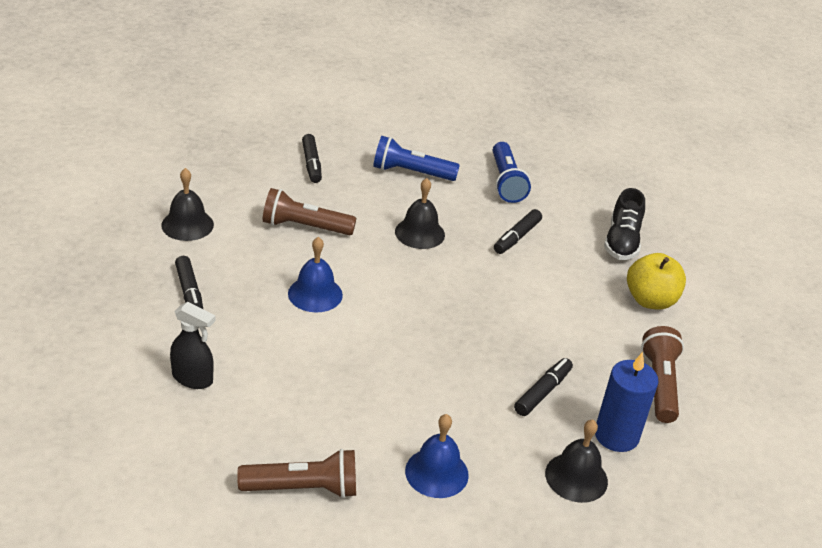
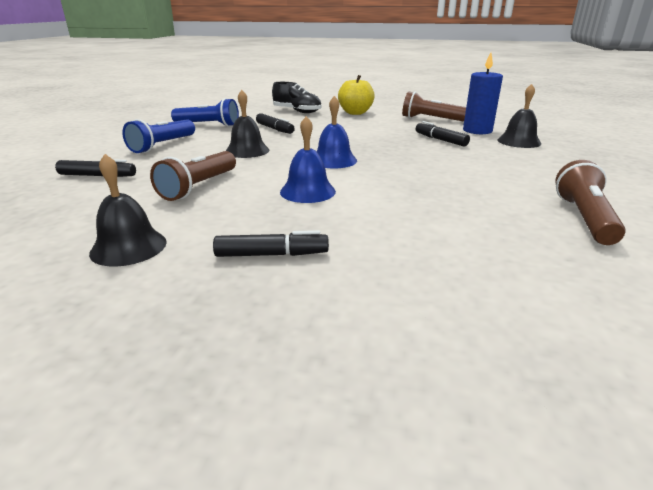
camera: 70 degrees left, 10 degrees down
(193, 378) = (436, 263): black spray bottle -> none
(436, 472) = (534, 172): blue bell -> blue bell (333, 160)

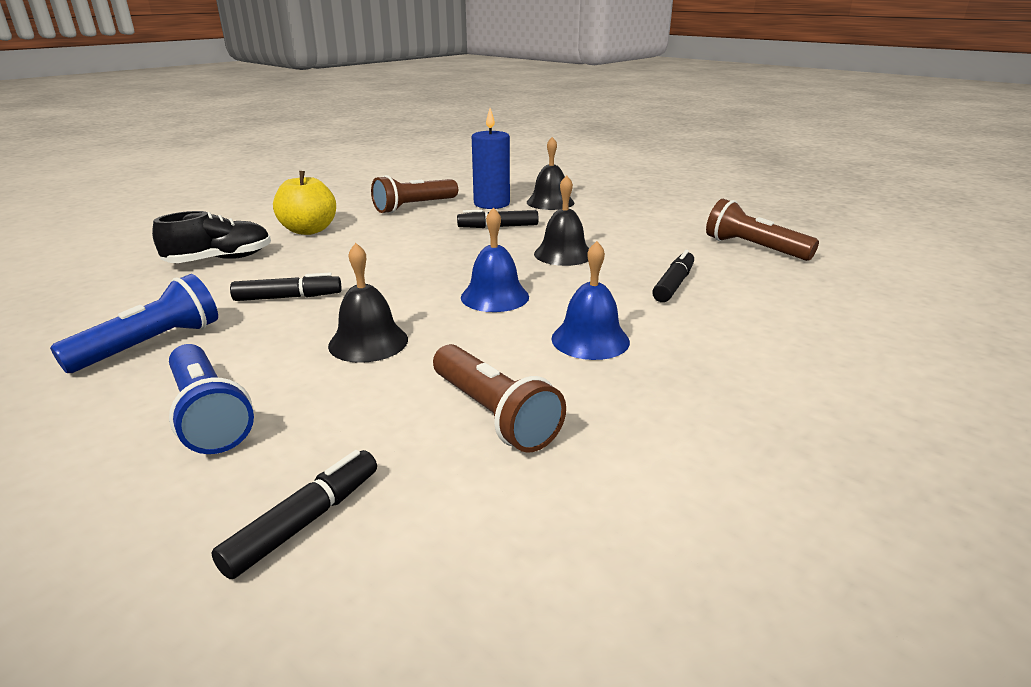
camera: 60 degrees left, 0 degrees up
(128, 247) = (689, 515): black bell -> black bell (563, 254)
(271, 254) = (763, 405): black marker -> black marker (673, 284)

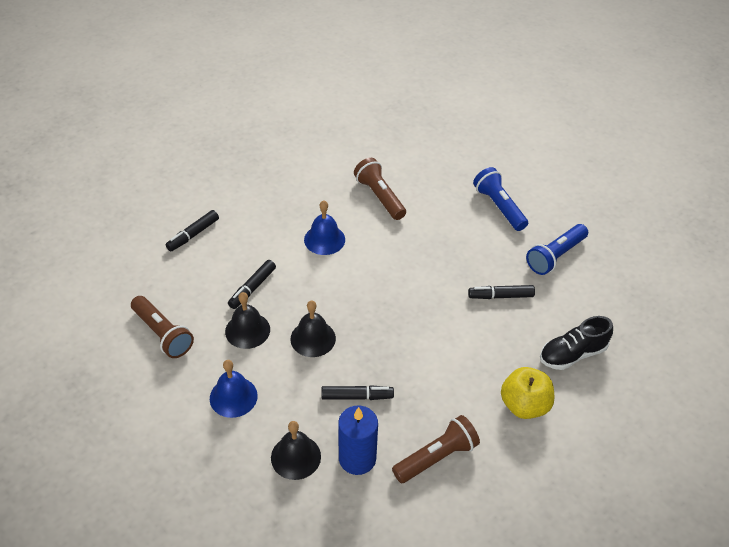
camera: 175 degrees left, 20 degrees up
(304, 522) = (444, 161): black marker -> black marker (193, 235)
(368, 342) = (441, 248): black bell -> black bell (247, 330)
(494, 296) = (371, 285): blue bell -> blue bell (233, 397)

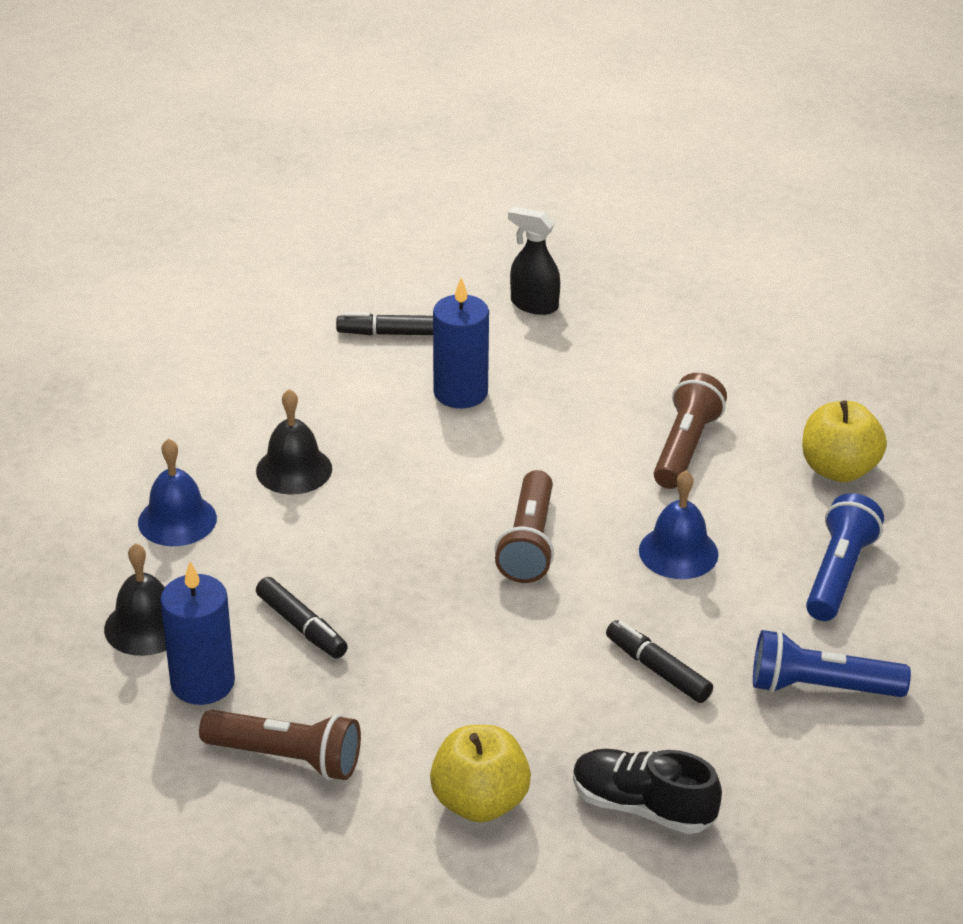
camera: 50 degrees right, 10 degrees down
(163, 334) = (204, 407): brown flashlight -> brown flashlight (529, 543)
(233, 177) = (533, 305): none -> black spray bottle
(252, 288) = (367, 433): black marker -> none
(263, 239) = (460, 392): none -> blue candle
(313, 338) = (350, 532): black bell -> none
(324, 239) = (534, 444): blue bell -> blue bell (678, 552)
(441, 165) = (838, 469): none -> yellow apple

